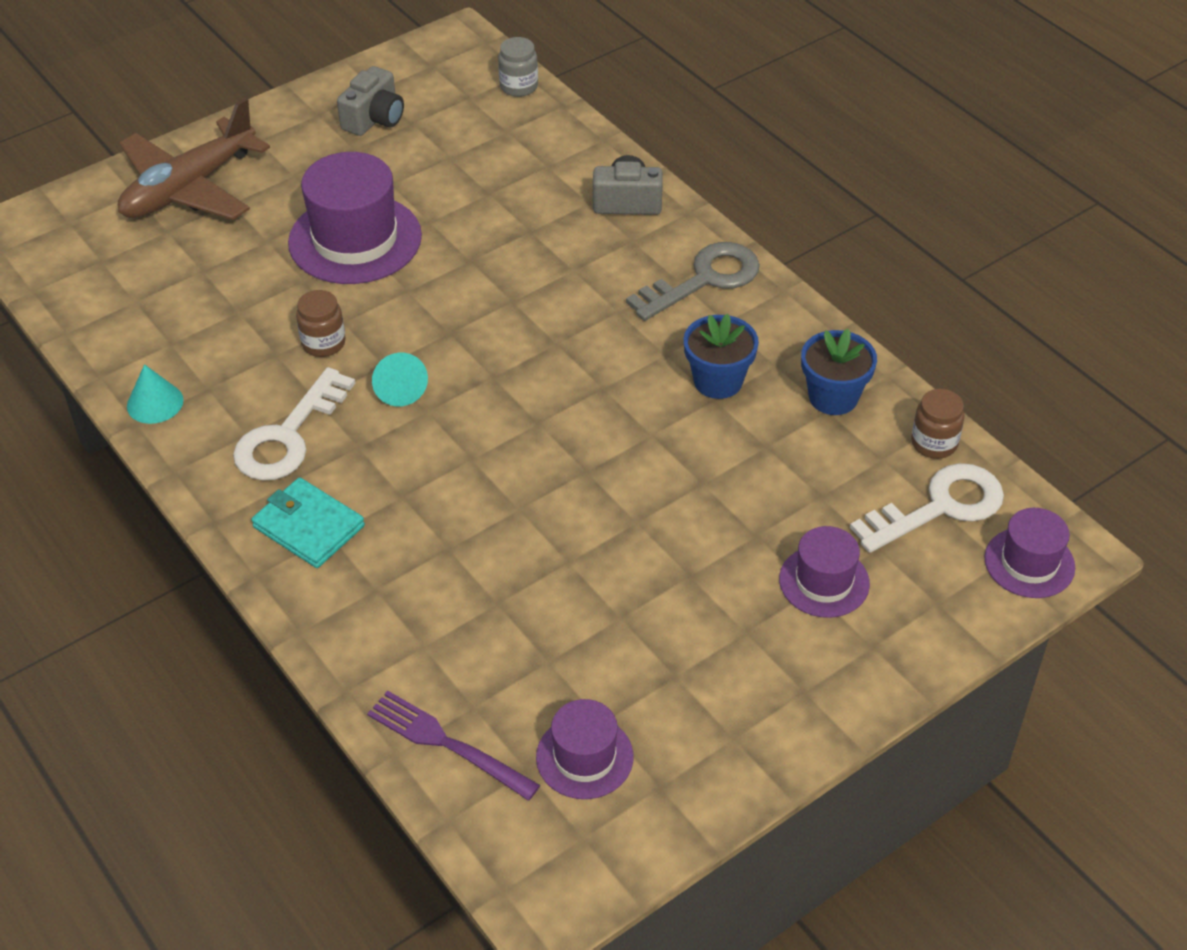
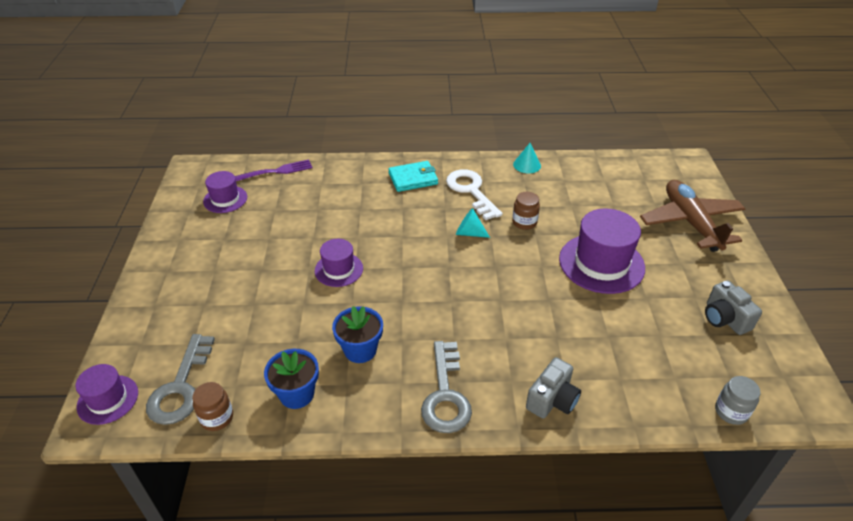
camera: 125 degrees right, 5 degrees down
(824, 581) = (202, 311): purple hat -> purple hat (339, 269)
(939, 507) = (181, 387): white key -> grey key

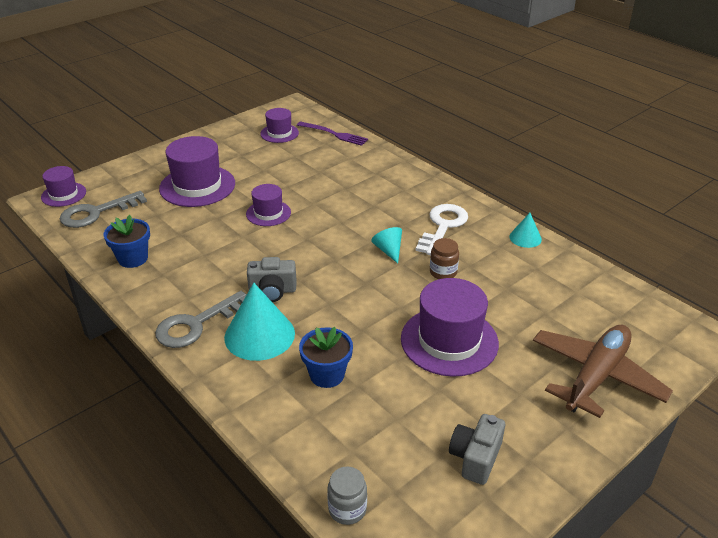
camera: 50 degrees right, 5 degrees down
(217, 418) = (84, 239): brown jar -> none
(235, 292) = (197, 186): none -> purple hat
(360, 350) = (200, 263): blue flower pot -> blue flower pot (327, 375)
(413, 178) = (416, 192): turquoise wallet -> none
(499, 361) = (259, 335): none -> turquoise cone
(552, 400) = (246, 383): grey camera -> grey camera (272, 291)

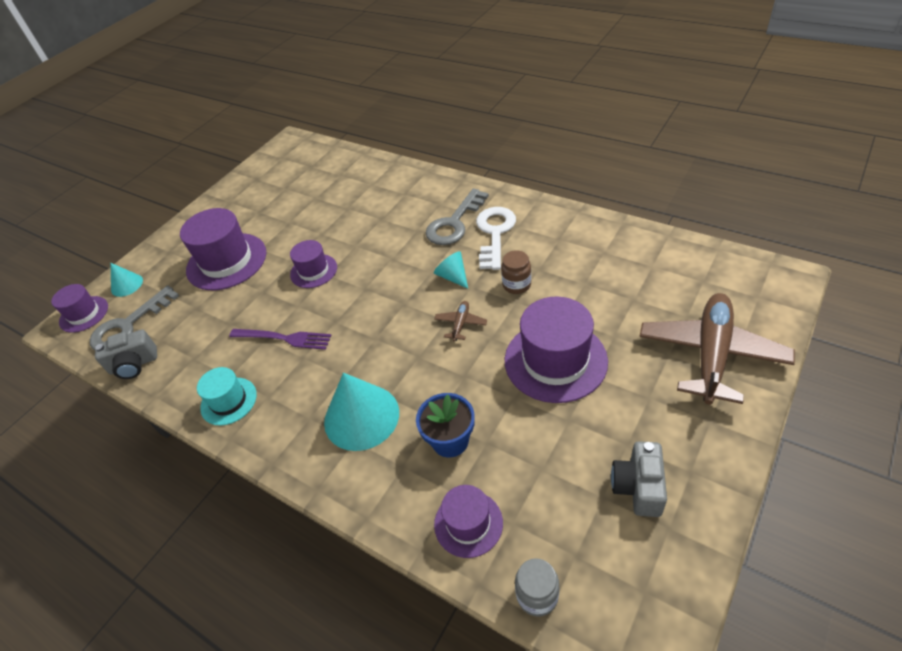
camera: 10 degrees left, 10 degrees up
(133, 258) = (190, 368): blue flower pot -> none
(154, 292) = (228, 401): none -> turquoise hat
(196, 324) = (290, 426): grey key -> grey key (454, 223)
(272, 291) = (354, 360): grey camera -> grey camera (134, 364)
(279, 133) = (288, 176): purple hat -> purple hat (468, 523)
(335, 134) = (345, 162): purple fork -> purple fork (285, 338)
(378, 289) = (460, 324): none -> brown plane
(525, 238) = (579, 222): turquoise cone -> turquoise cone (127, 285)

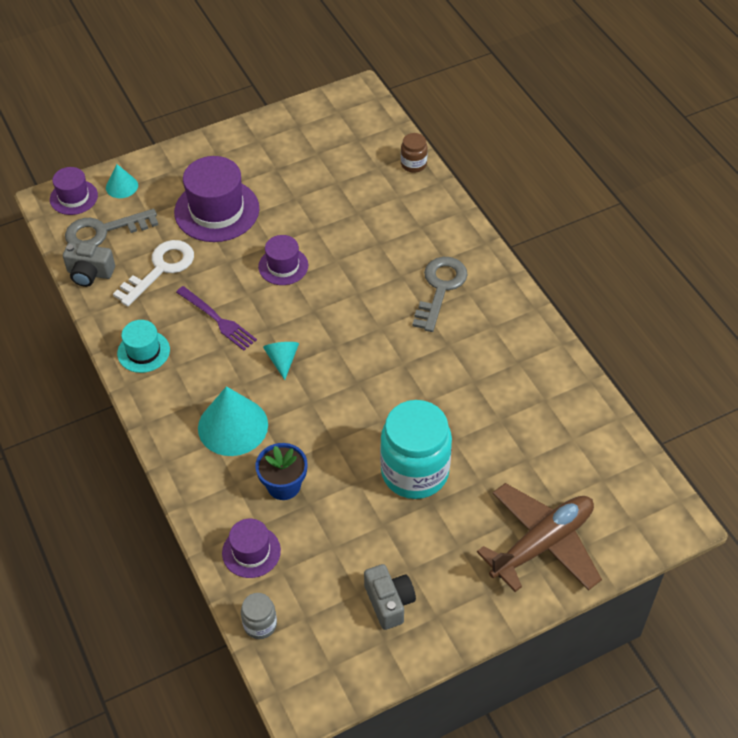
camera: 25 degrees right, 5 degrees up
(453, 276) = (395, 344): turquoise cone -> turquoise cone (282, 360)
(454, 223) = (440, 288): grey key -> grey key turned 135 degrees clockwise
(460, 324) = (366, 393): brown plane -> none
(494, 233) = (466, 321): white key -> white key (160, 269)
(516, 285) = (442, 385): brown jar -> brown jar (413, 164)
(555, 360) = (415, 472): purple hat -> turquoise jar
(638, 487) = (389, 602): grey camera -> grey camera turned 120 degrees clockwise

